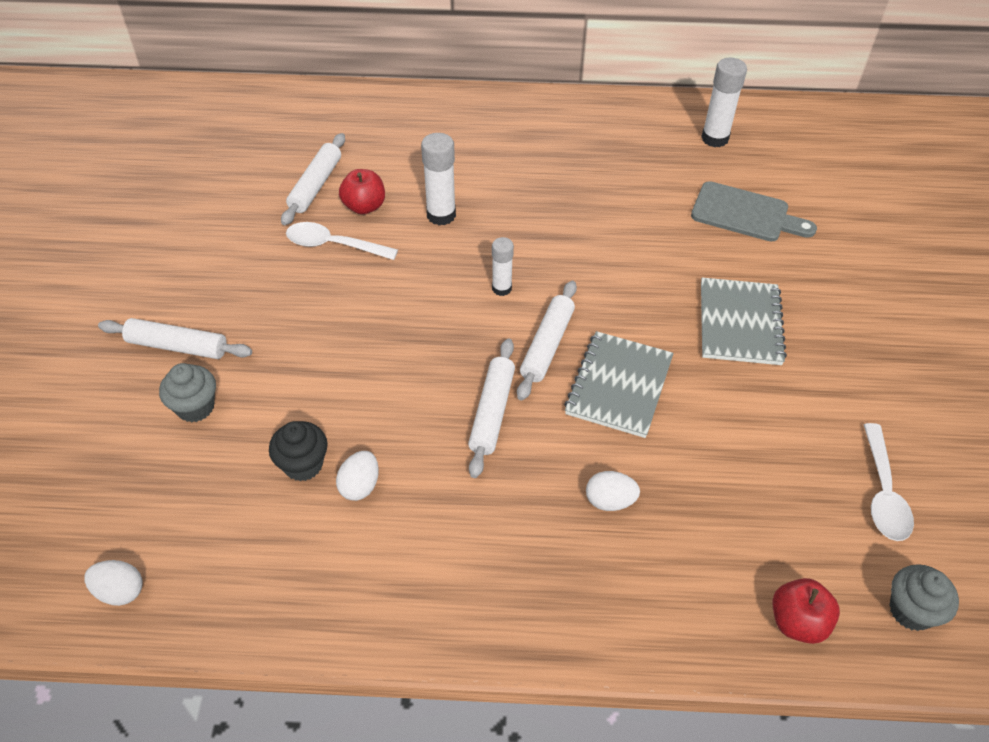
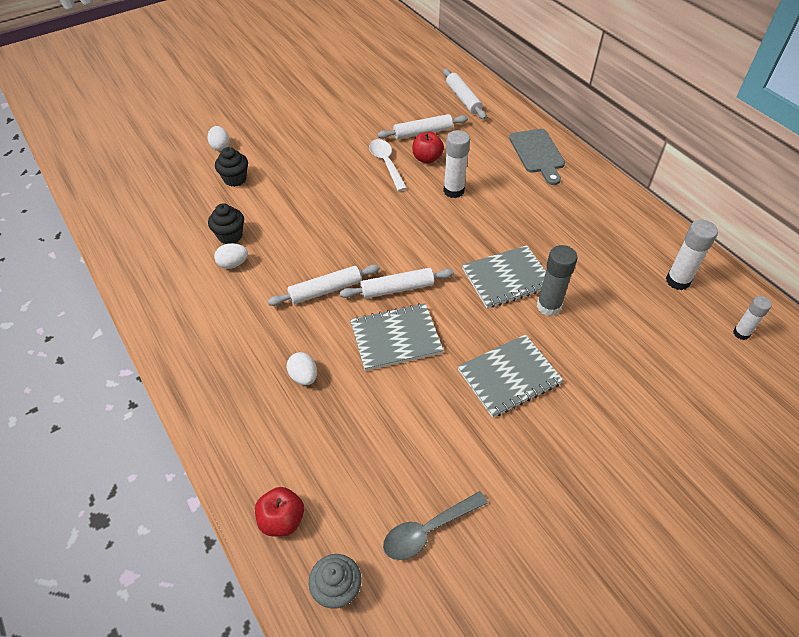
camera: 55 degrees right, 0 degrees up
(120, 591) = (115, 217): white egg -> white egg (220, 147)
(177, 346) = (267, 151): white rolling pin -> white rolling pin (463, 99)
(195, 407) = (235, 179): grey cupcake -> black cupcake
(501, 288) = (422, 246): white glue stick -> white glue stick (741, 333)
(610, 249) = (507, 278): none -> grey notebook
(673, 241) = (548, 306): none -> grey glue stick
(745, 214) = (619, 333): grey cutting board -> grey cutting board (537, 154)
(883, 492) = (428, 530): white spoon -> grey spoon

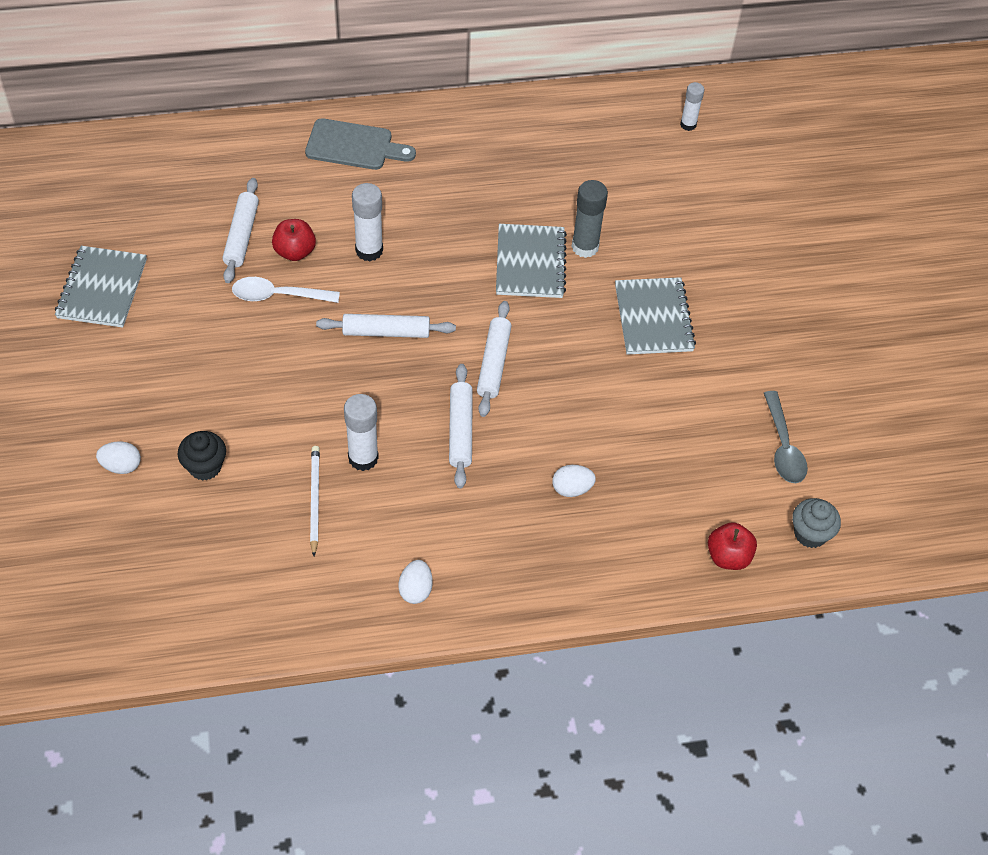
camera: 70 degrees left, 5 degrees up
(230, 236) = (314, 500): black cupcake -> white pencil
(233, 264) = (367, 510): white egg -> white egg (415, 589)
(396, 338) = (561, 390): grey notebook -> grey notebook (102, 289)
(463, 99) = (200, 167): white rolling pin -> white rolling pin (386, 332)
(677, 281) = (605, 133): white glue stick -> white glue stick (363, 458)

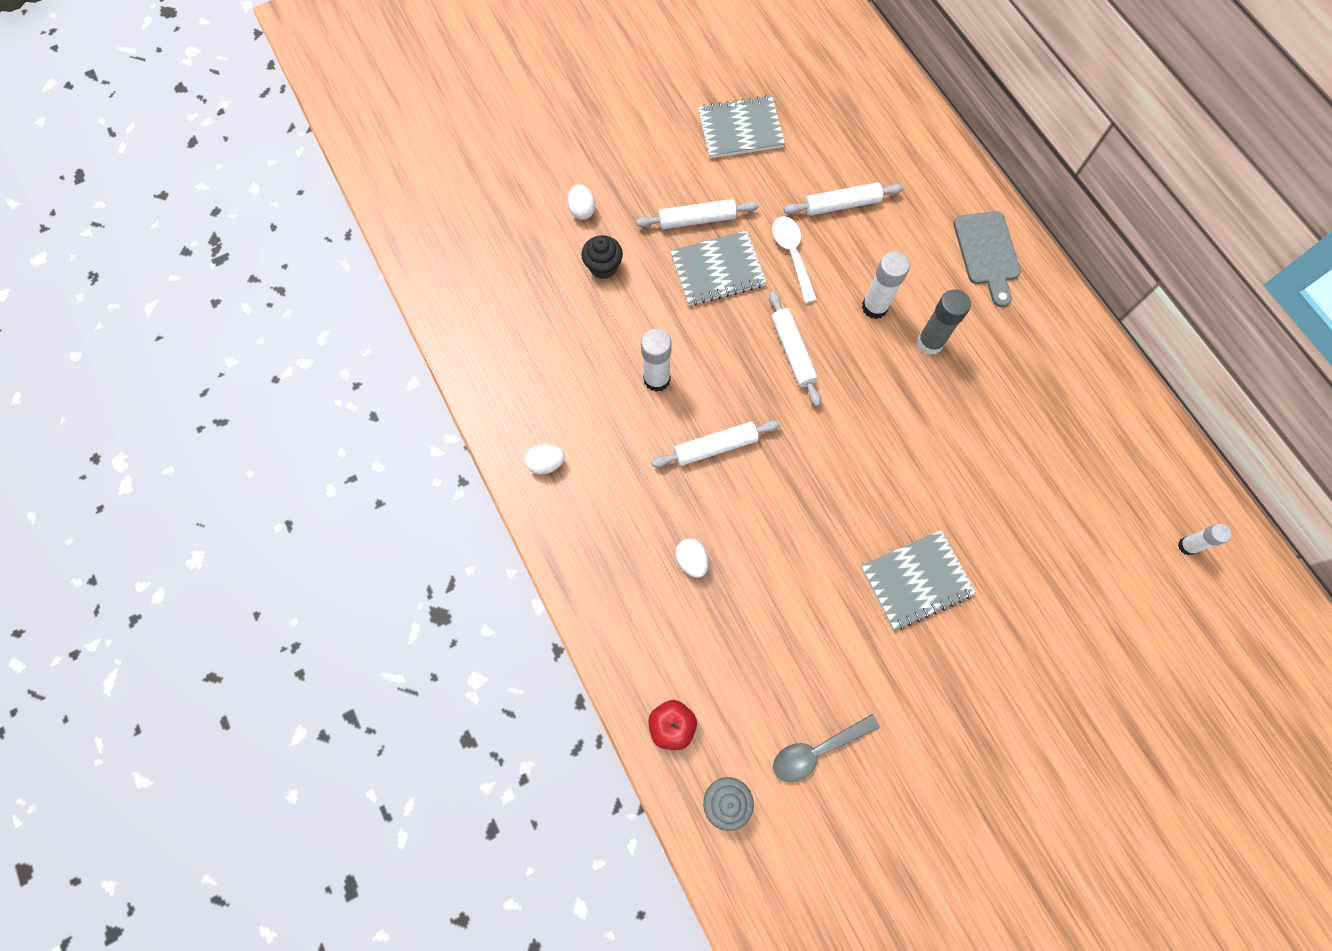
camera: 75 degrees right, 15 degrees up
(295, 251) = (844, 250): red apple -> none
(314, 500) = (602, 357): white pencil -> none
(493, 363) = (798, 451): white rolling pin -> white rolling pin (697, 219)
(530, 263) = (927, 447): grey notebook -> grey notebook (717, 270)
(585, 247) = (971, 491): grey glue stick -> grey glue stick (930, 342)

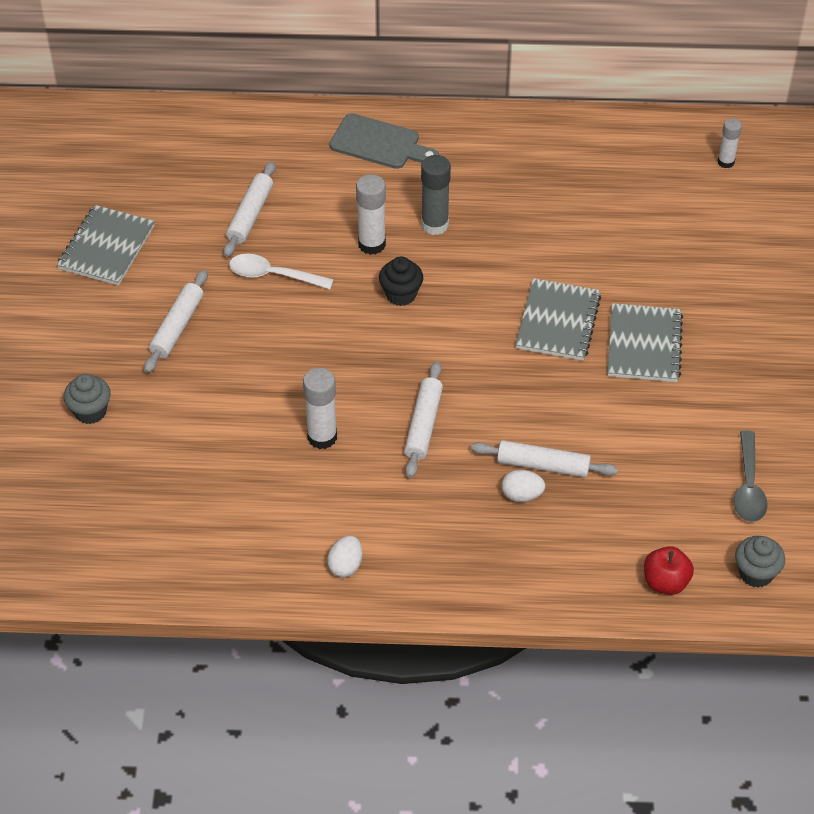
camera: 60 degrees left, 20 degrees down
(582, 210) = (90, 411): white egg -> grey cupcake
(603, 267) = (169, 423): black cupcake -> black cupcake (401, 294)
(717, 270) = (244, 337): grey notebook -> grey notebook (558, 322)
(793, 352) = (371, 323): white rolling pin -> white rolling pin (543, 465)

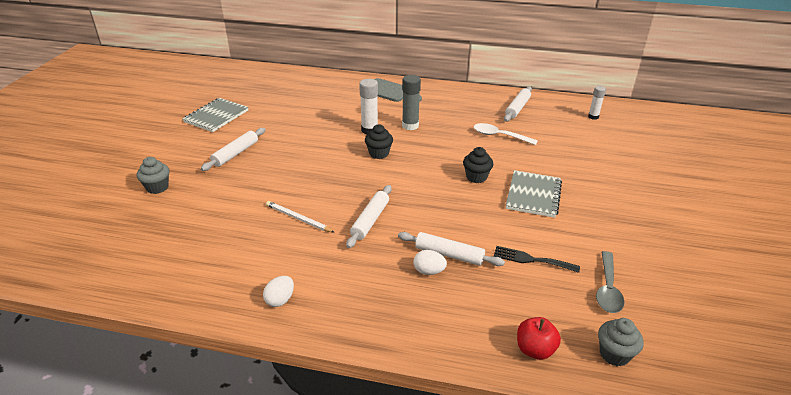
camera: 10 degrees right, 15 degrees down
(250, 215) = (304, 111): white rolling pin -> white rolling pin (517, 108)
(273, 275) = (305, 137): white spoon -> white spoon (499, 136)
(322, 437) = (298, 219): white glue stick -> white pencil
(558, 322) = (476, 177): grey notebook -> black cupcake
(651, 457) = (531, 260): none -> black fork

